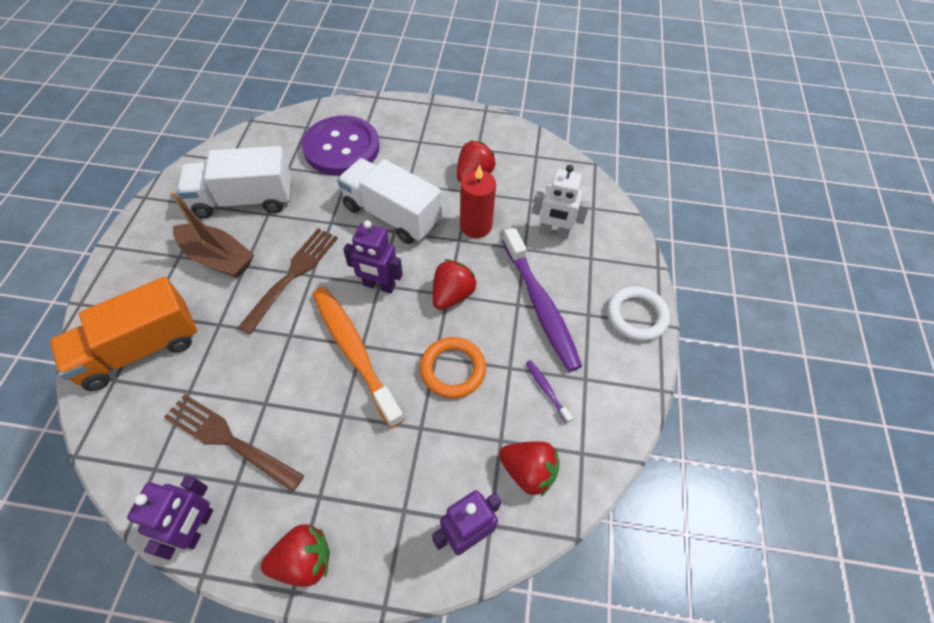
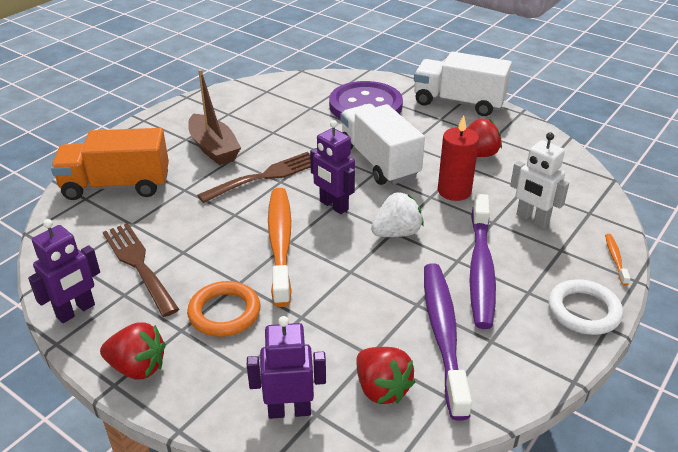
camera: 30 degrees right, 20 degrees down
(244, 200) = (260, 118): white truck -> white truck (458, 103)
(452, 295) = (397, 233): red strawberry -> white strawberry
(452, 369) = (360, 286): orange ring -> orange ring (224, 313)
(546, 390) = (443, 334): purple toothbrush -> purple toothbrush, size x2.40
(634, 251) = (615, 259): none -> orange toothbrush

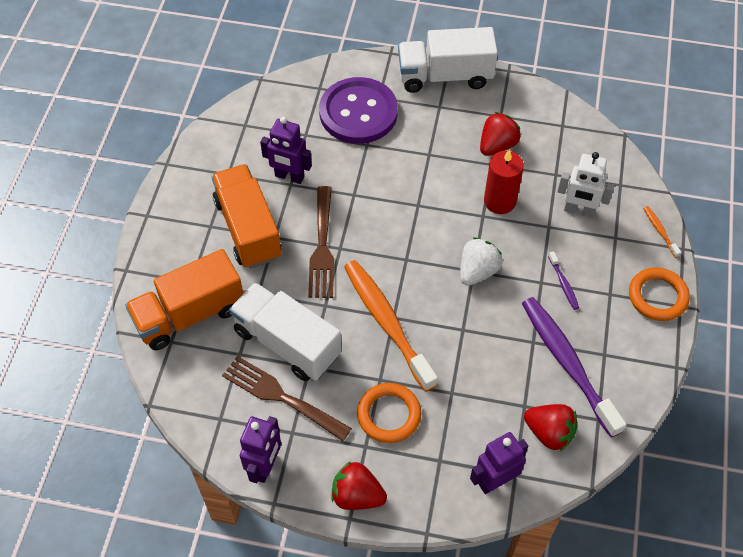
camera: 25 degrees left, 20 degrees up
(137, 367) = (357, 495): red strawberry -> red strawberry turned 150 degrees counterclockwise
(213, 148) = (248, 229): brown boat -> orange truck
(265, 176) = (322, 247): brown fork -> brown fork turned 150 degrees clockwise
(333, 206) = (406, 260): purple robot -> purple robot (289, 176)
(379, 162) = (414, 188): white truck -> white truck (287, 343)
(480, 268) = (563, 284): purple toothbrush -> purple toothbrush, size x0.42
(583, 311) = (657, 296): white ring -> orange ring

